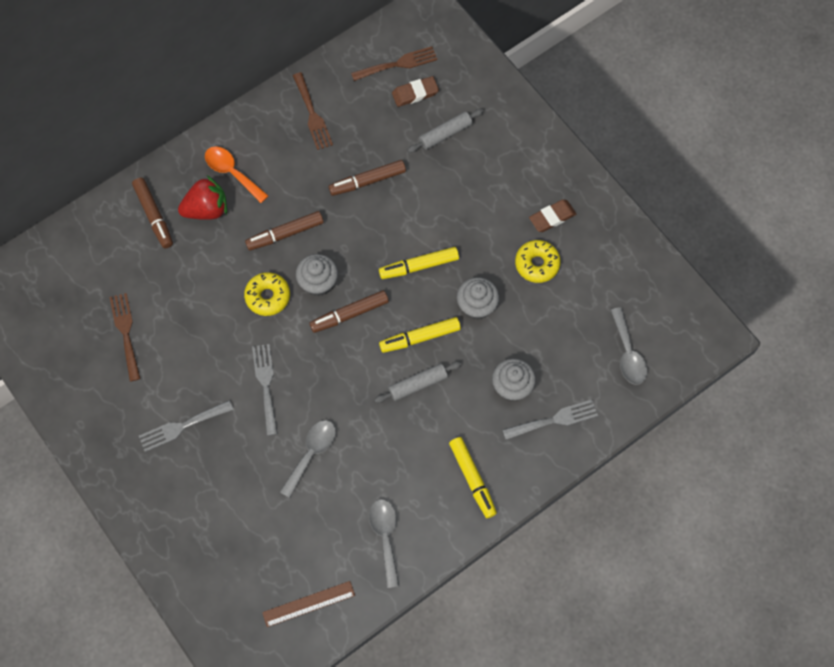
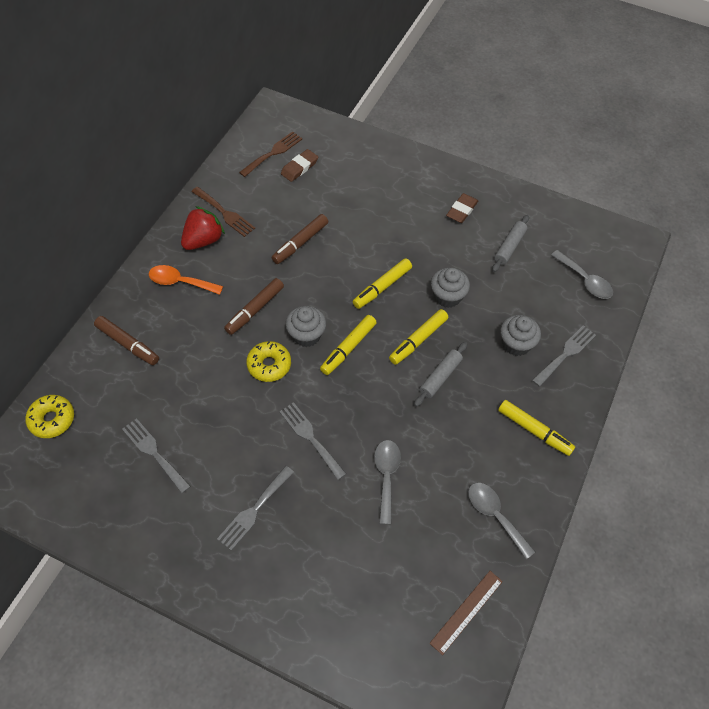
camera: 30 degrees left, 10 degrees down
(125, 333) = (154, 453): brown fork -> grey fork
(206, 209) = (174, 319): red strawberry -> red strawberry (203, 240)
(349, 314) = (348, 348): brown marker -> yellow marker
(445, 134) = (341, 186): grey rolling pin -> grey rolling pin (509, 247)
(537, 264) = (473, 247): yellow donut -> yellow donut (52, 419)

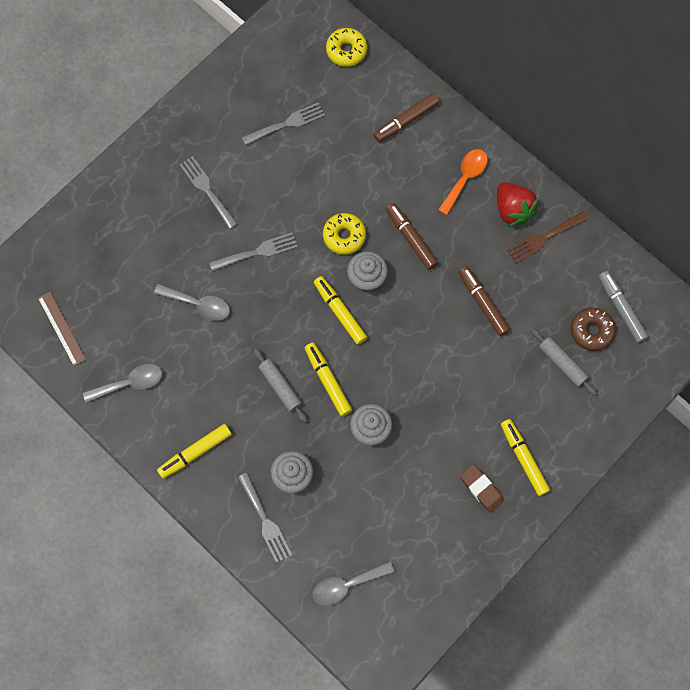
camera: 110 degrees right, 15 degrees up
(273, 153) = (621, 308): brown fork -> grey marker
(299, 167) = (591, 331): brown eraser -> brown donut
(382, 287) = (402, 367): yellow marker -> yellow marker (523, 458)
(509, 247) = (415, 521): grey rolling pin -> grey rolling pin (562, 363)

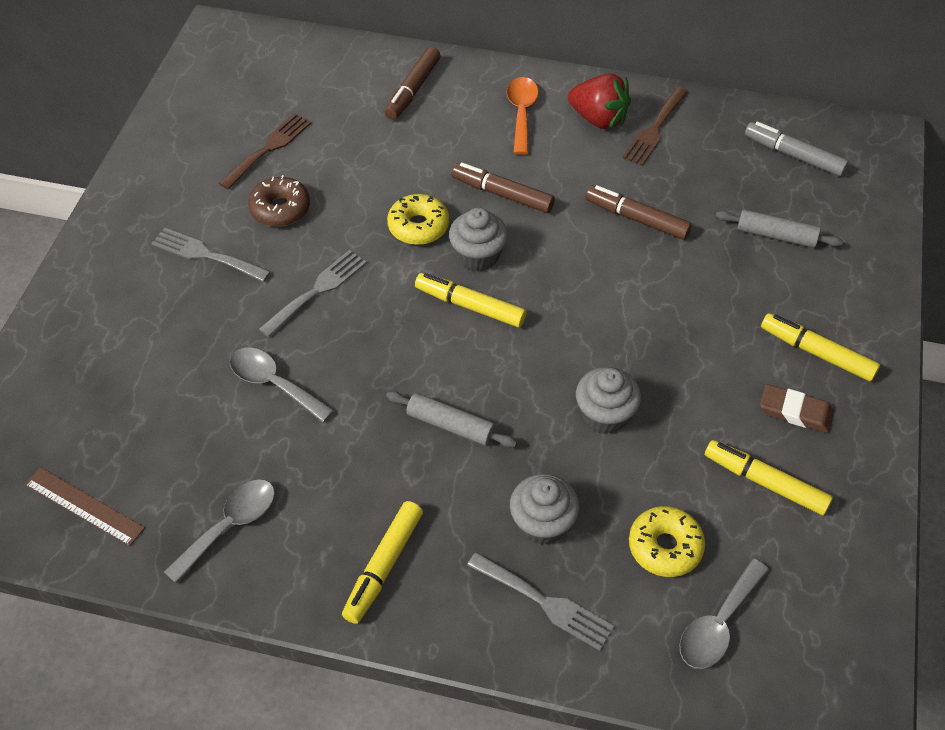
camera: 30 degrees left, 20 degrees down
(198, 304) = (273, 383): grey spoon -> grey spoon turned 135 degrees counterclockwise
(287, 124) = (269, 148): grey fork -> brown fork
(328, 381) = (509, 388): yellow marker -> yellow marker (765, 482)
(346, 50) = (296, 56): yellow donut -> yellow donut (665, 547)
(591, 331) = (780, 190): brown donut -> brown donut (280, 209)

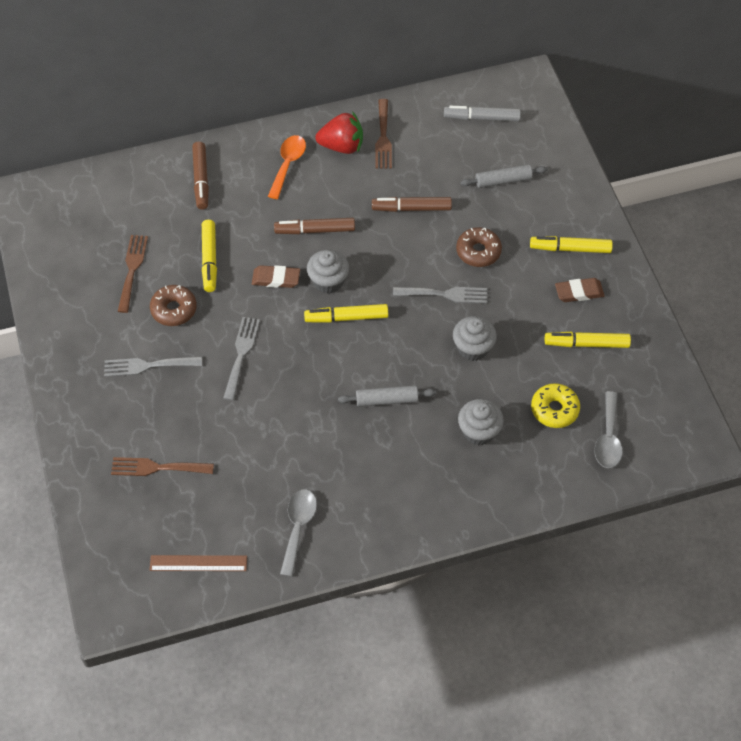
camera: 30 degrees left, 5 degrees up
(127, 370) = (157, 467): none -> brown fork
(273, 383) = (259, 428): grey spoon -> none
(383, 566) = (405, 503): yellow marker -> yellow marker (209, 259)
(418, 226) = (276, 279): yellow donut -> brown eraser
(521, 113) = (288, 164): orange spoon -> orange spoon turned 45 degrees clockwise
(545, 603) = (509, 475): grey fork -> grey fork (445, 294)
(689, 303) = (478, 251): none -> brown donut

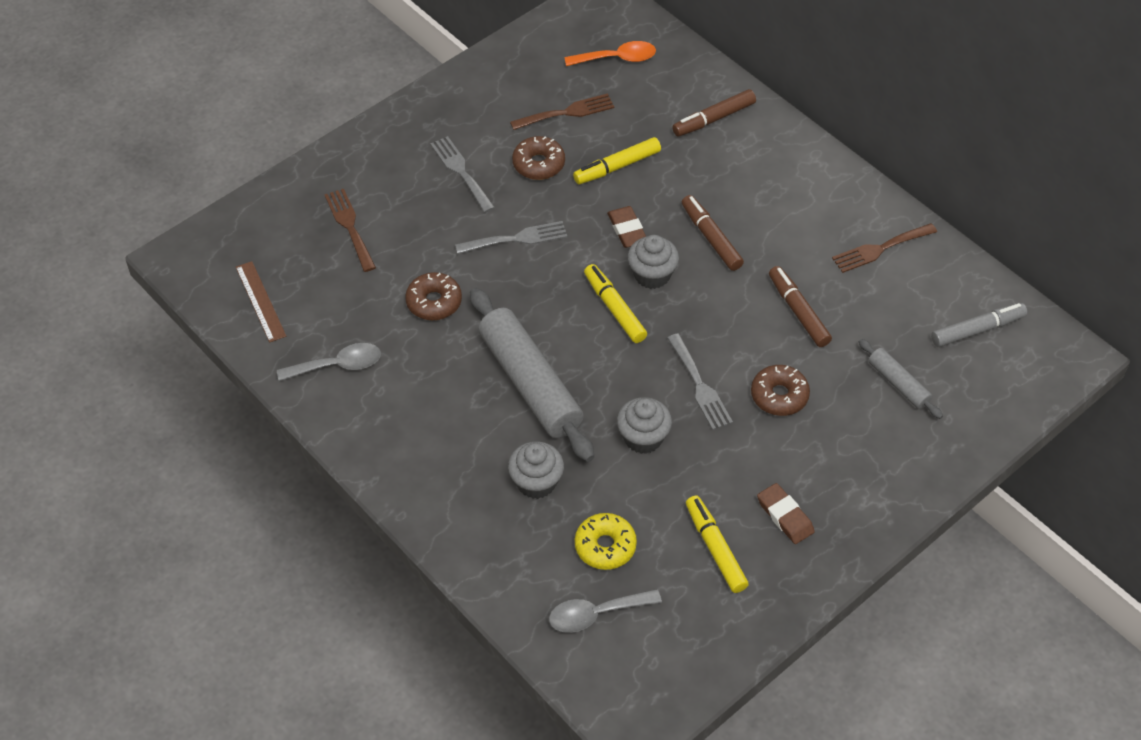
camera: 65 degrees right, 5 degrees down
(272, 435) = (434, 302): none -> brown donut
(288, 164) = (783, 181): orange spoon -> orange spoon (617, 58)
(342, 146) = (841, 217): red strawberry -> none
(387, 400) = (530, 383): grey rolling pin -> grey rolling pin, size x2.01
(481, 118) = (977, 330): grey marker -> grey marker turned 90 degrees clockwise
(570, 249) = (843, 486): yellow marker -> none

